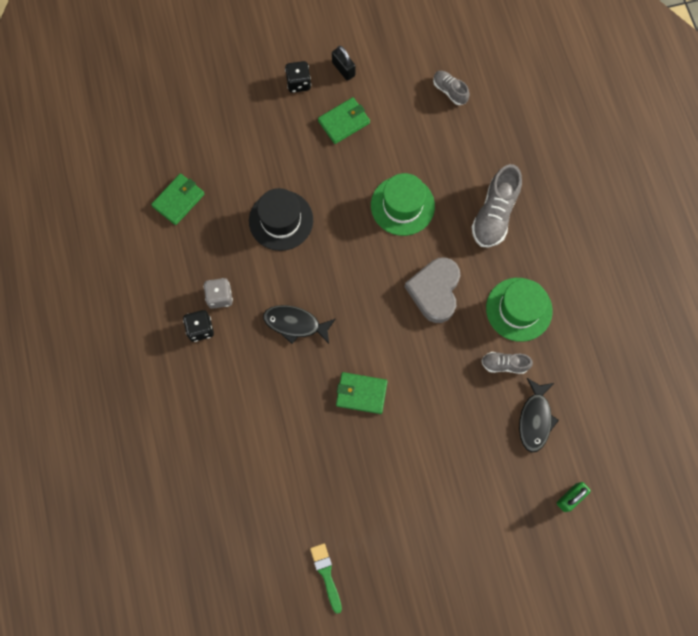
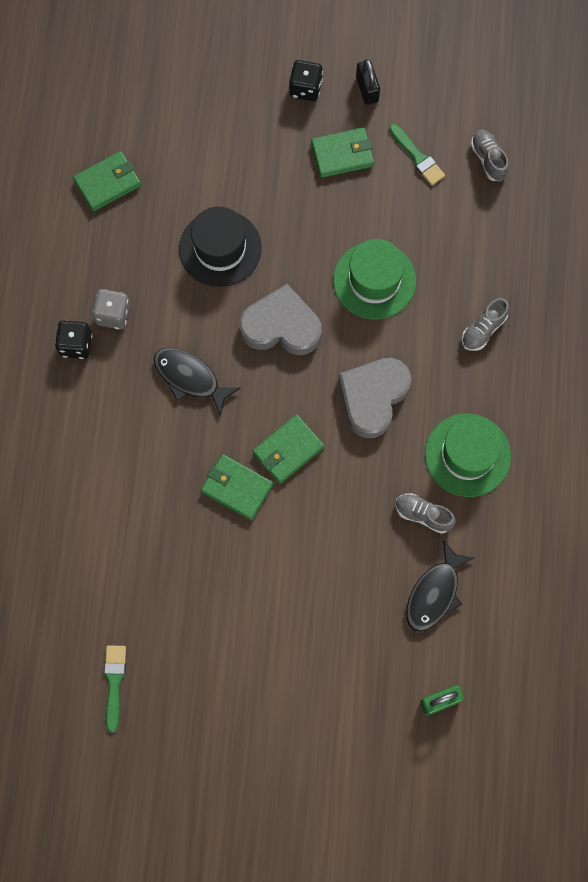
camera: 20 degrees right, 0 degrees up
(348, 262) = (281, 326): none -> grey heart
(388, 352) = (288, 450): none -> green wallet
(398, 106) = (417, 157): none -> green brush
(494, 214) = (483, 329): grey shoe -> grey shoe, size x0.56

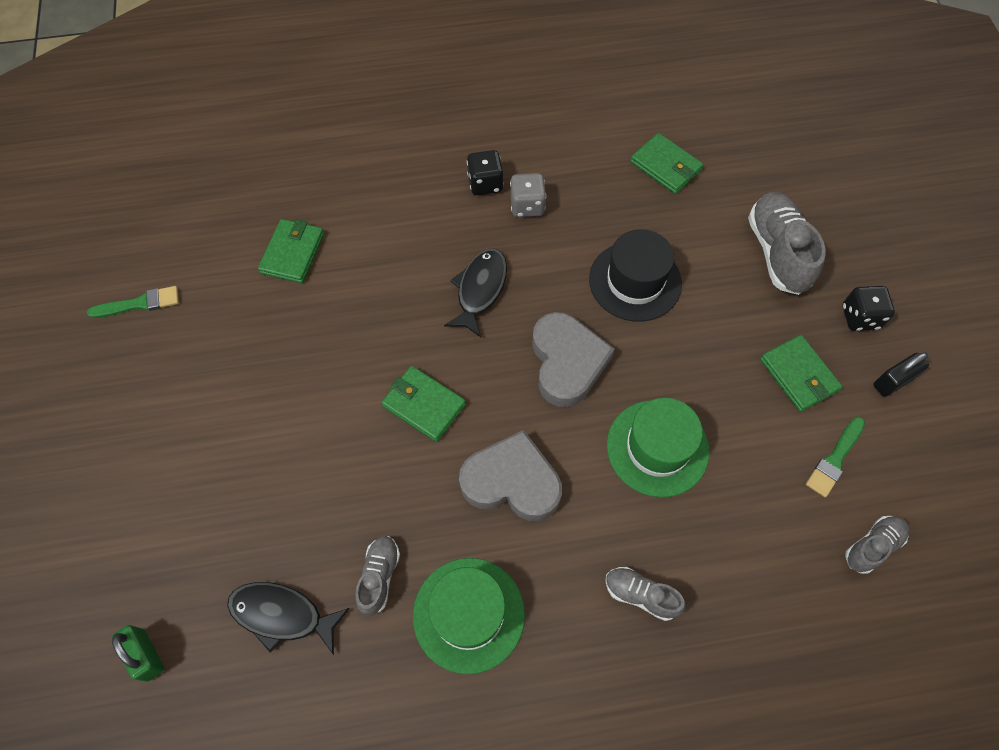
camera: 75 degrees right, 10 degrees down
(226, 125) = (777, 252): none -> grey shoe
(237, 488) = (368, 364): green wallet -> green wallet (293, 253)

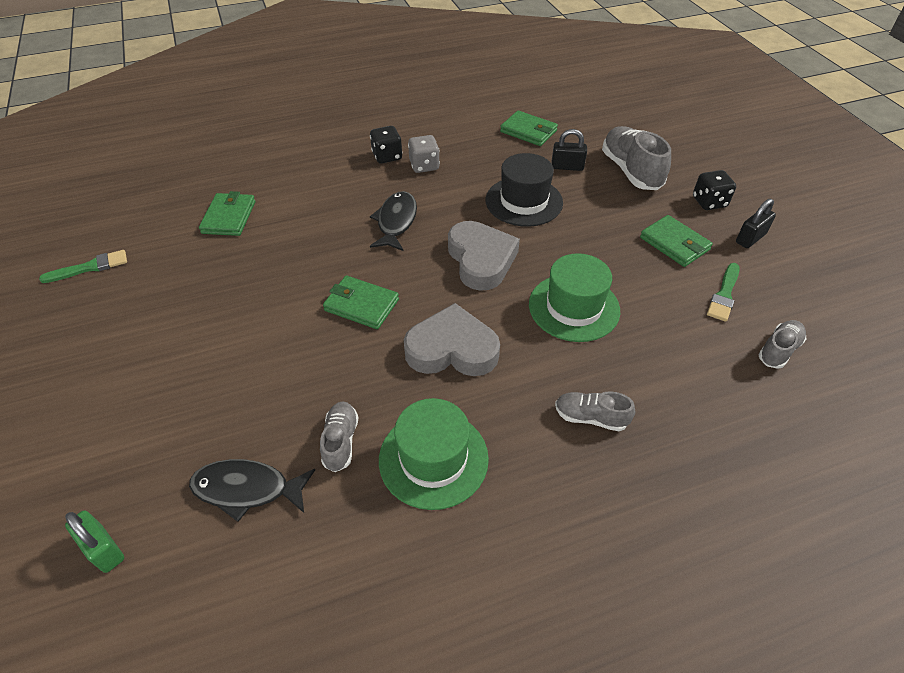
camera: 10 degrees left, 15 degrees down
(700, 233) = (567, 167): none -> black padlock

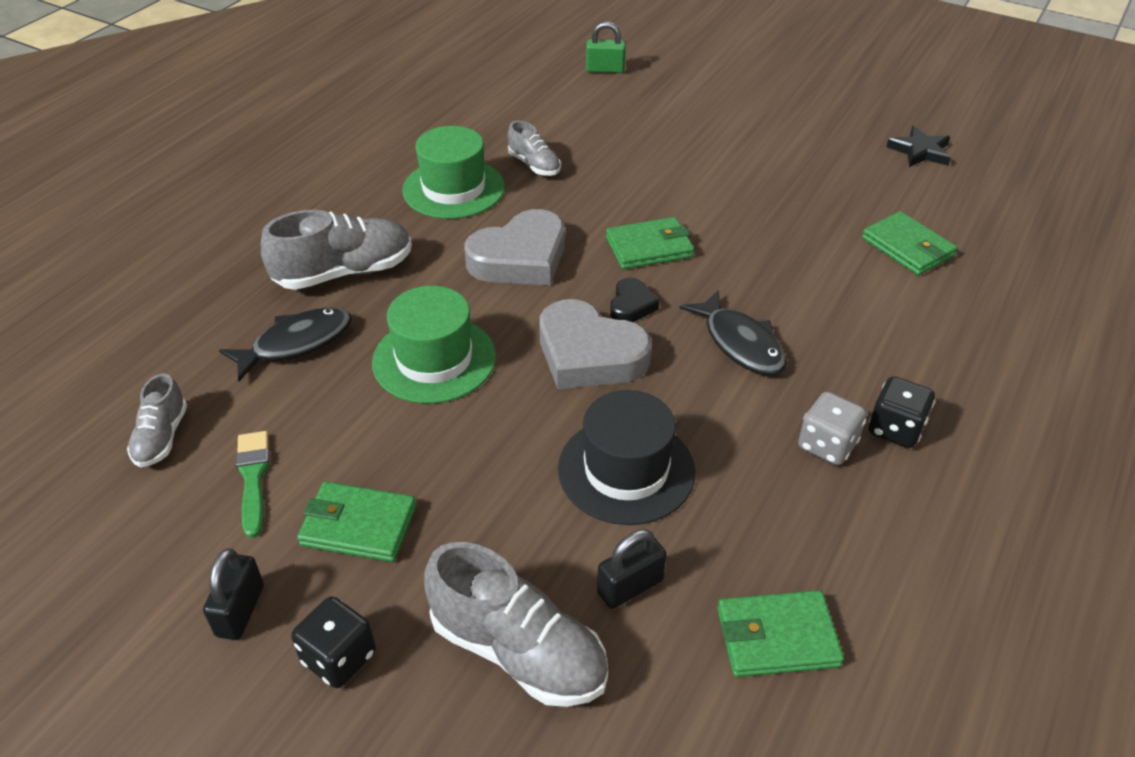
camera: 140 degrees right, 5 degrees down
(90, 267) = (920, 151): green brush -> black star
(247, 489) = (563, 120): black fish -> black fish (296, 343)
(423, 273) = (631, 305): none -> black heart
(590, 417) = (344, 272): grey shoe -> grey shoe, size x1.77

